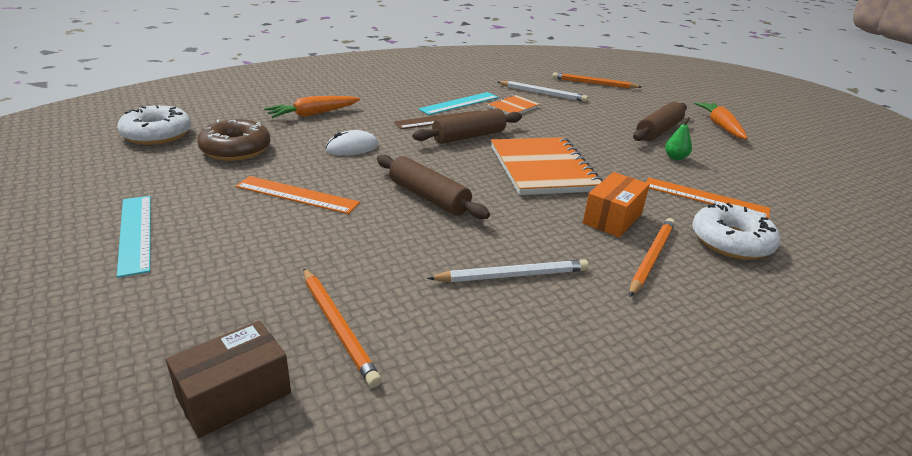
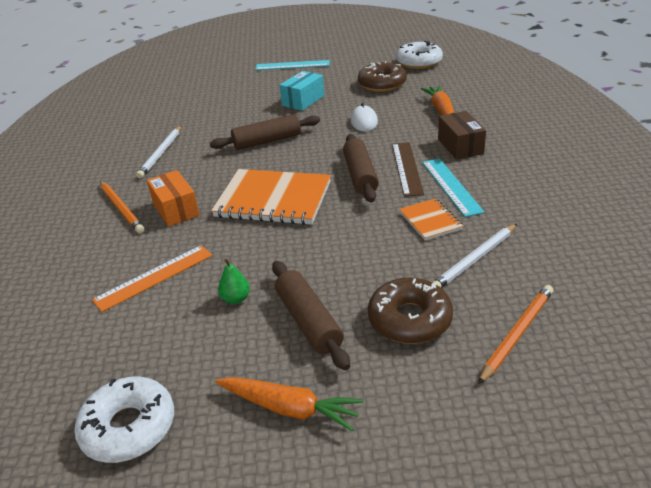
camera: 120 degrees right, 5 degrees up
(234, 395) = (161, 87): brown box -> brown box (460, 146)
(297, 195) = (303, 101): orange ruler -> turquoise box
(338, 326) = (175, 106): orange pencil -> none
(617, 106) = (409, 319): none -> brown donut
(731, 241) = (95, 257): white donut -> white donut (129, 427)

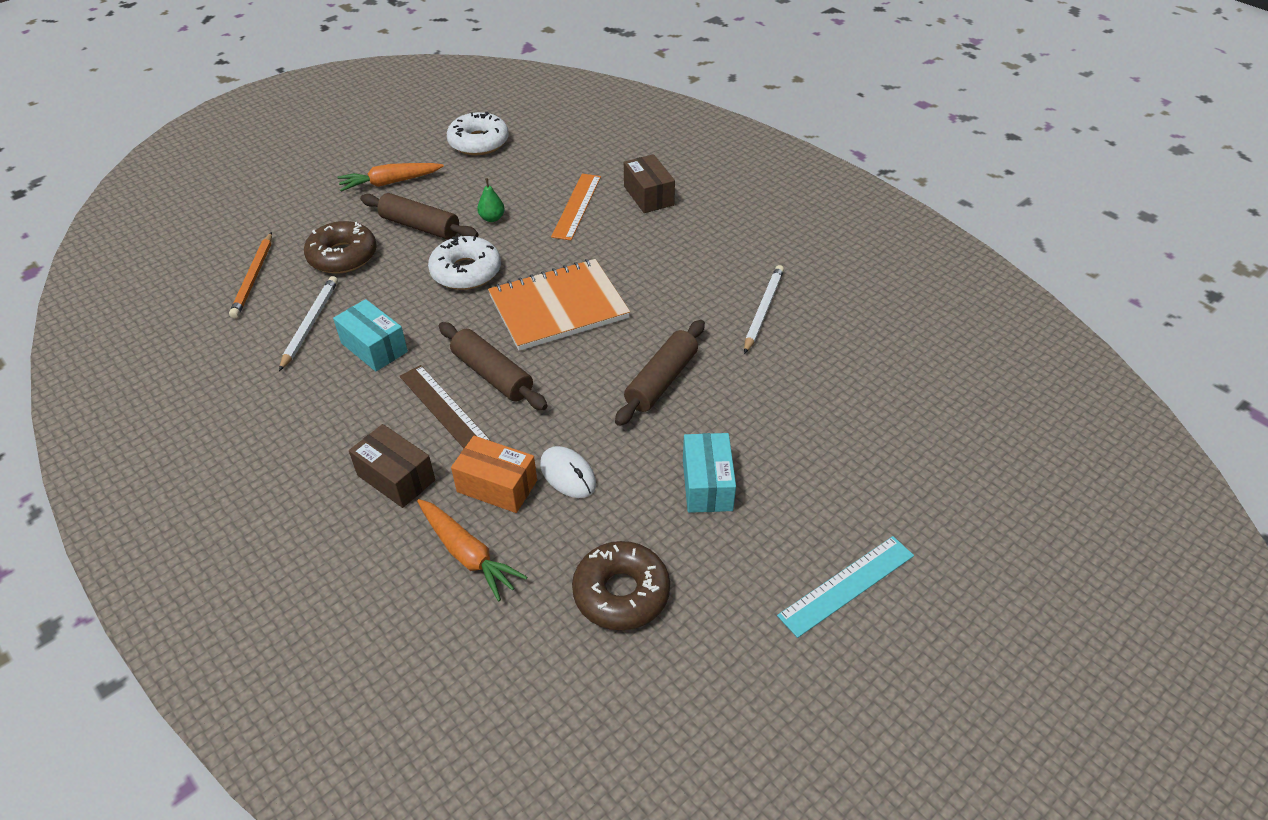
camera: 140 degrees right, 10 degrees up
(90, 260) = (648, 196): none -> brown box
(121, 208) = (696, 240): orange pencil -> none
(161, 153) = (763, 310): white pencil -> white pencil turned 45 degrees clockwise
(176, 209) = (642, 259): orange box -> orange box (497, 486)
(419, 62) = (611, 718): white donut -> white donut (466, 272)
(430, 221) = (374, 347): orange notebook -> turquoise box
(451, 186) = (374, 402): turquoise ruler -> none

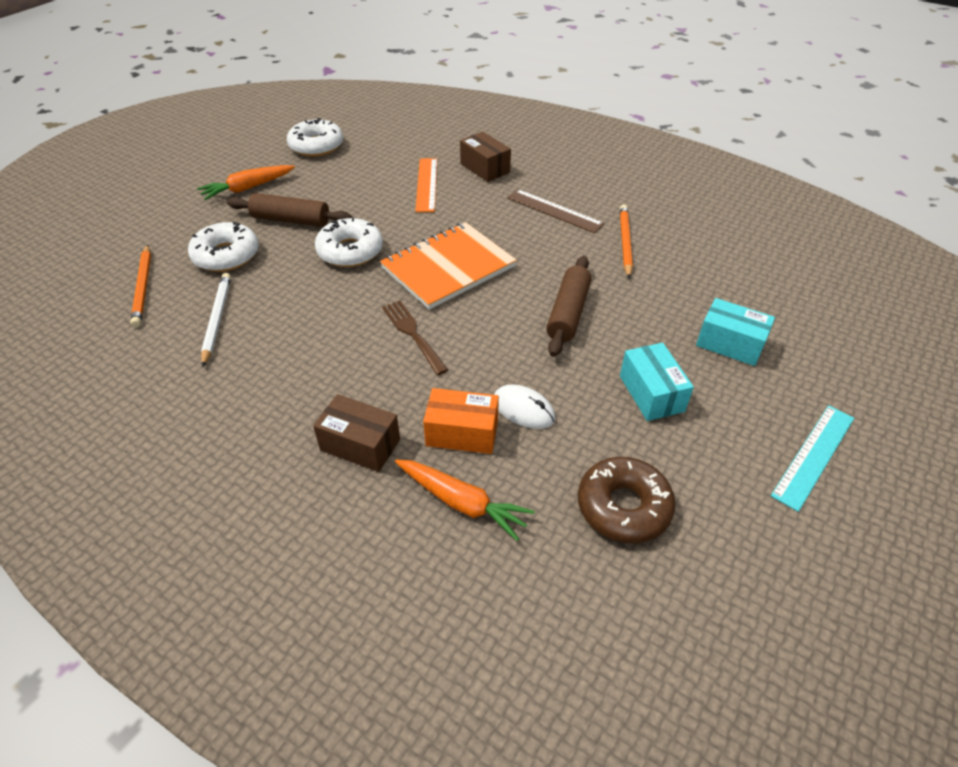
camera: 15 degrees left, 0 degrees up
(343, 256) = (226, 255): brown donut -> white donut
(374, 347) = (289, 330): turquoise box -> turquoise box (730, 344)
(444, 408) = (381, 372): brown ruler -> brown ruler (554, 211)
(492, 218) = (355, 204): green pear -> none
(492, 375) = (413, 334): brown rolling pin -> brown fork
(763, 310) = (624, 242): white pencil -> orange pencil

